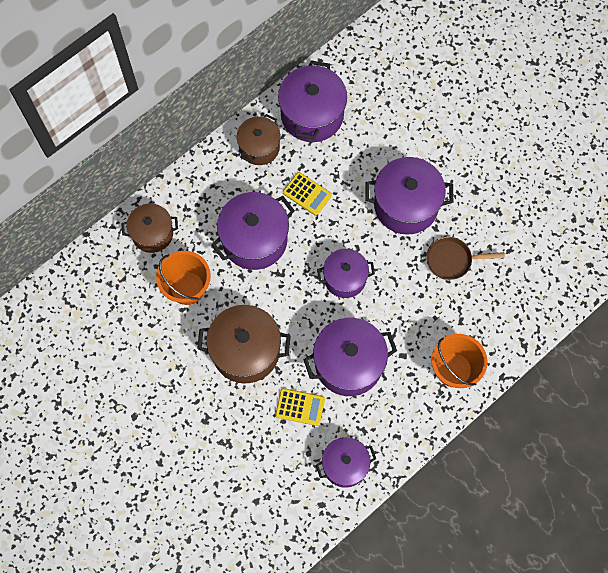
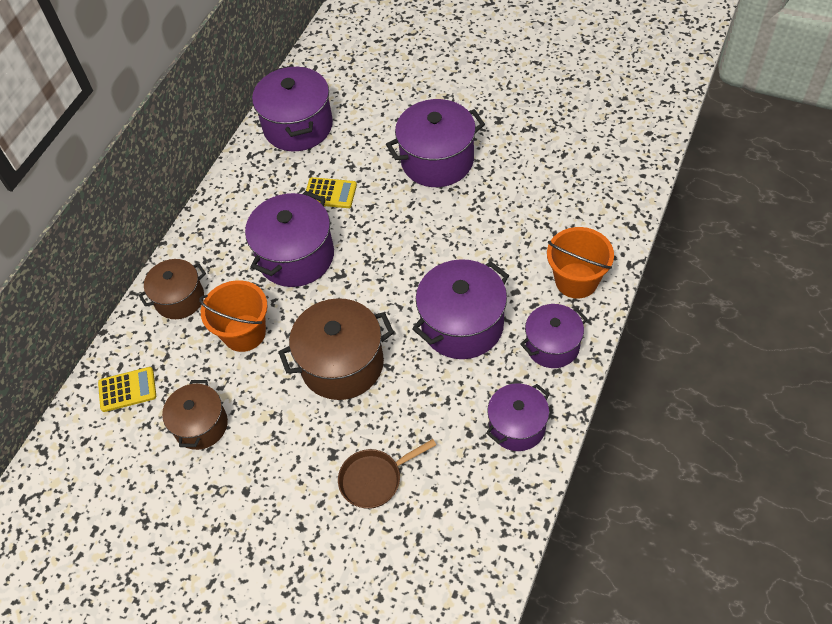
camera: 20 degrees left, 15 degrees down
(259, 147) = (258, 175): brown pot -> brown pot (201, 425)
(300, 407) = (433, 391): yellow calculator -> yellow calculator (127, 389)
(345, 278) = (412, 249): purple pot -> purple pot (552, 346)
(452, 260) = (512, 186): brown pan -> brown pan (374, 479)

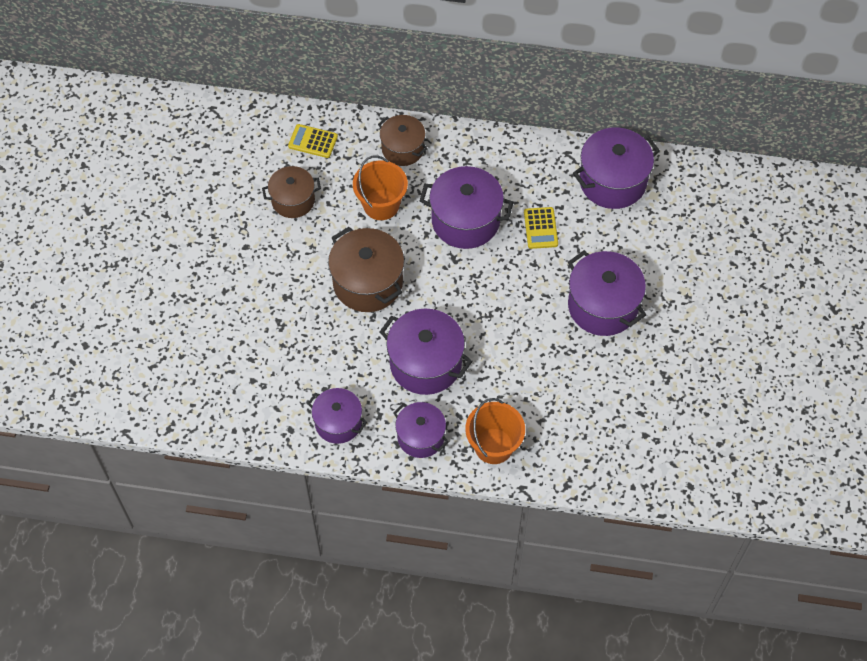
camera: 70 degrees right, 5 degrees up
(127, 389) = (313, 141): yellow calculator -> yellow calculator turned 135 degrees clockwise
(374, 479) = (272, 331): brown pan -> none

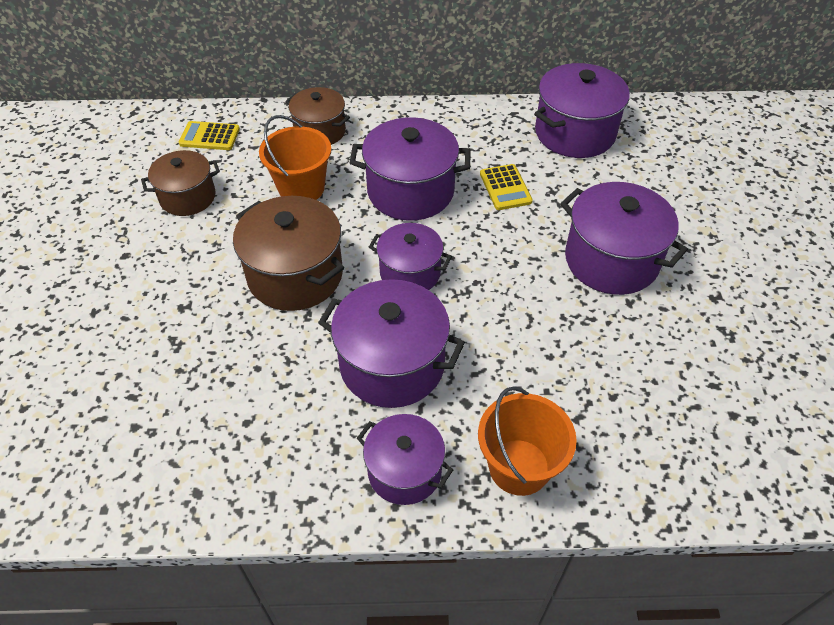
camera: 10 degrees left, 10 degrees down
(338, 423) = (272, 470): purple pot -> purple pot (410, 273)

